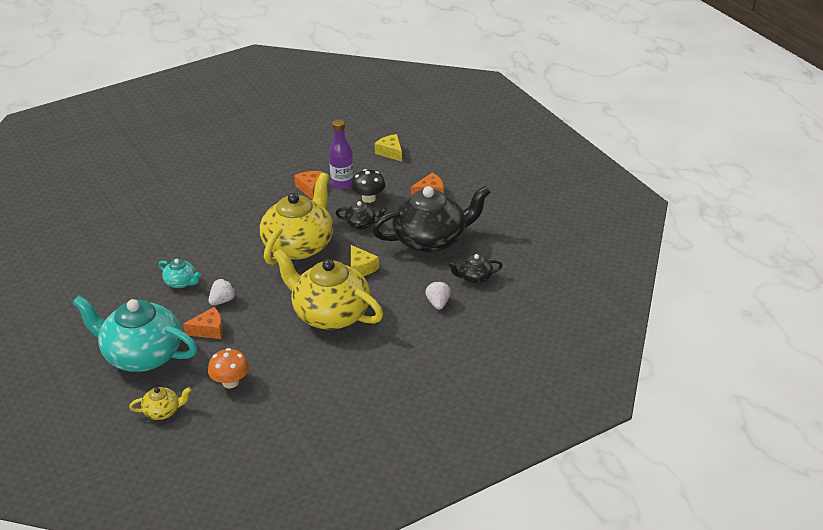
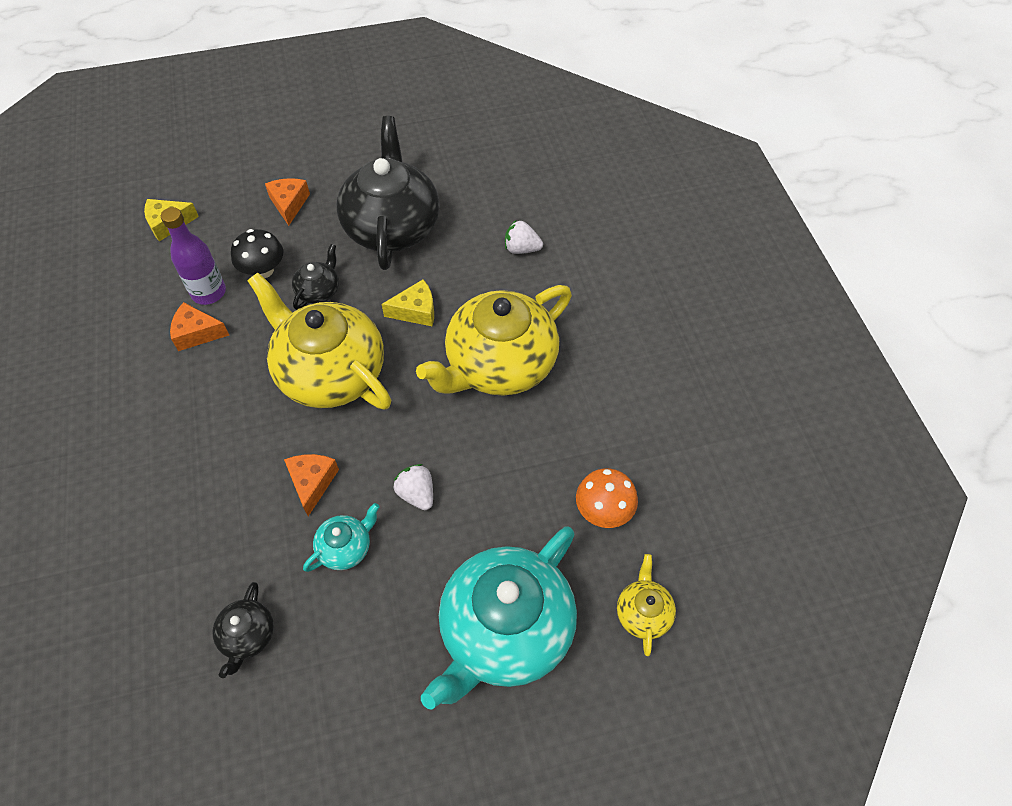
camera: 75 degrees left, 20 degrees up
(209, 330) = (479, 523): orange cheese -> orange cheese (312, 482)
(475, 278) = (487, 203): black teapot -> black teapot (248, 636)

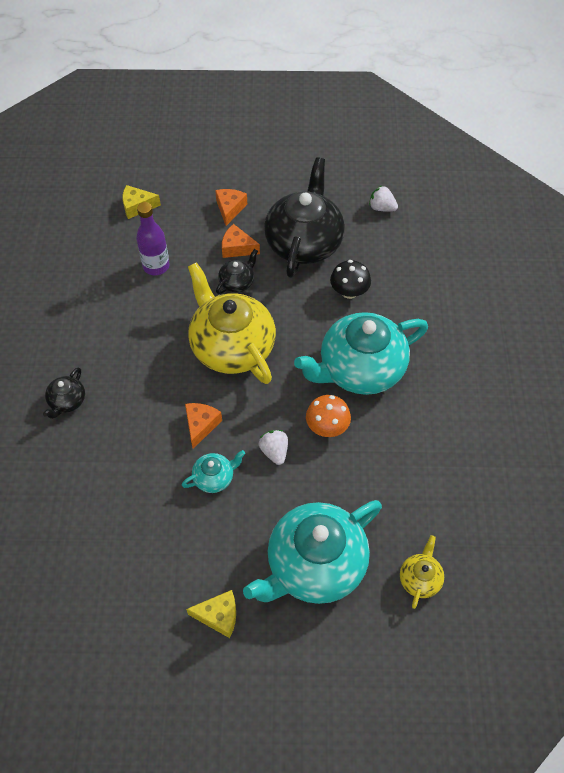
camera: 15 degrees right, 0 degrees up
(197, 333) = (141, 295): orange cheese -> orange cheese (237, 248)
(248, 636) = (133, 522): black teapot -> black teapot (67, 401)
(263, 270) = (199, 257): black mushroom -> black mushroom (349, 292)
(416, 311) = (306, 313): yellow cheese -> yellow cheese (219, 616)
(499, 365) = (360, 369): yellow teapot -> turquoise teapot
(521, 249) = (401, 282): white strawberry -> white strawberry (381, 208)
(603, 510) = (410, 497): orange mushroom -> orange mushroom (327, 427)

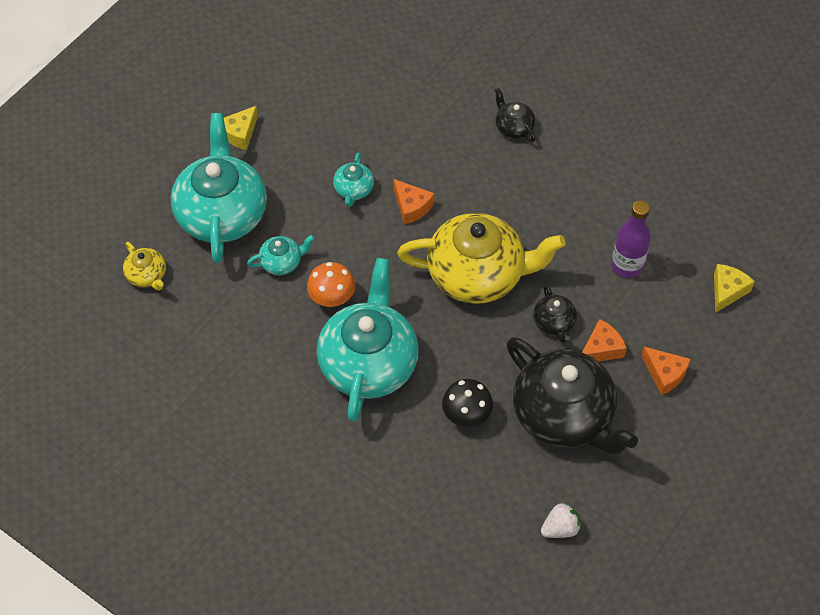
camera: 125 degrees right, 0 degrees up
(274, 451) = (341, 244): white strawberry -> none
(324, 483) = (282, 262): none -> turquoise teapot

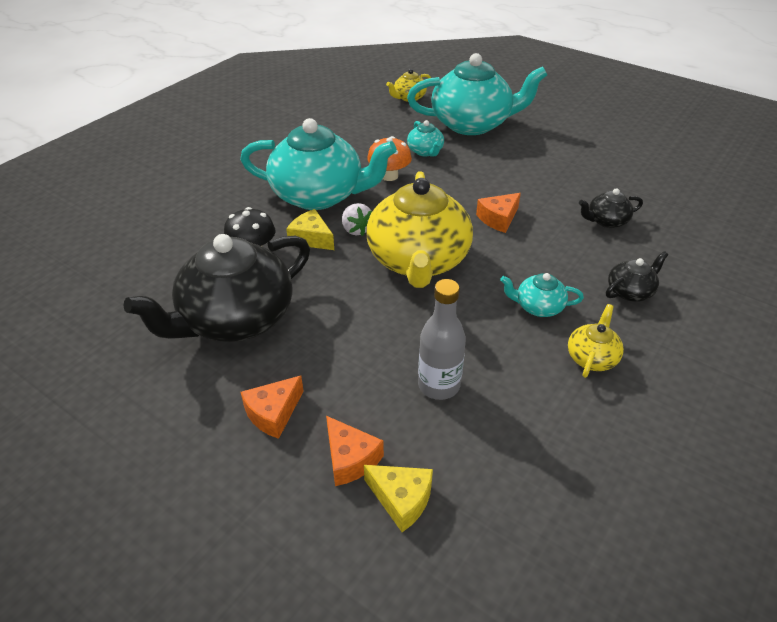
camera: 90 degrees right, 15 degrees down
(239, 133) = (559, 129): yellow cheese -> yellow cheese (311, 238)
(353, 190) = (511, 185): turquoise teapot -> turquoise teapot (538, 307)
(554, 323) = (355, 316): black teapot -> black teapot (606, 221)
(560, 528) = (105, 311): white strawberry -> white strawberry (356, 230)
(590, 166) = (592, 357): none -> yellow teapot
(601, 349) = (317, 354): orange cheese -> orange cheese (350, 459)
(627, 265) = (439, 385): purple bottle -> grey bottle

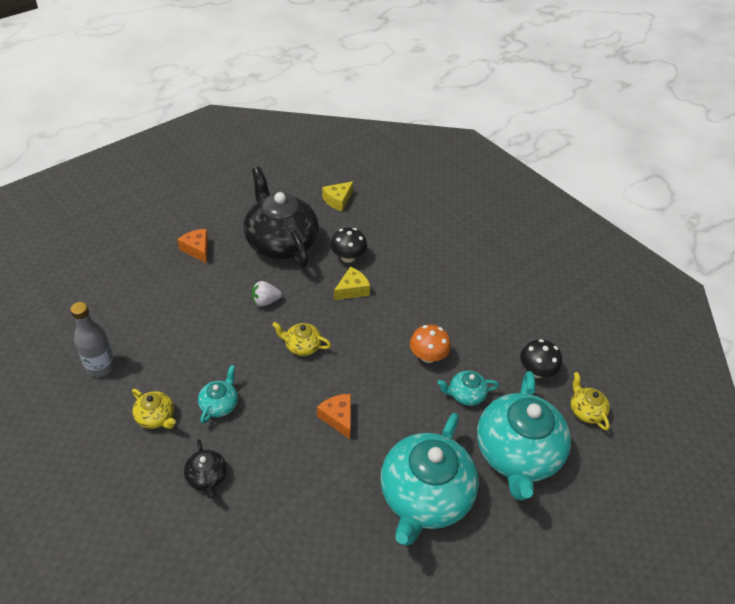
camera: 100 degrees right, 5 degrees up
(319, 195) = (409, 303): turquoise teapot -> turquoise teapot (424, 496)
(350, 459) = (149, 274): orange cheese -> none
(356, 230) = (354, 317): white strawberry -> white strawberry (265, 301)
(377, 120) = (536, 371): none -> black mushroom
(401, 499) = (113, 289): yellow cheese -> yellow cheese (338, 200)
(418, 261) = (302, 346): yellow teapot -> yellow teapot, size x0.44
(439, 385) = (178, 325): grey bottle -> grey bottle (100, 366)
(606, 221) = (305, 506): black teapot -> none

